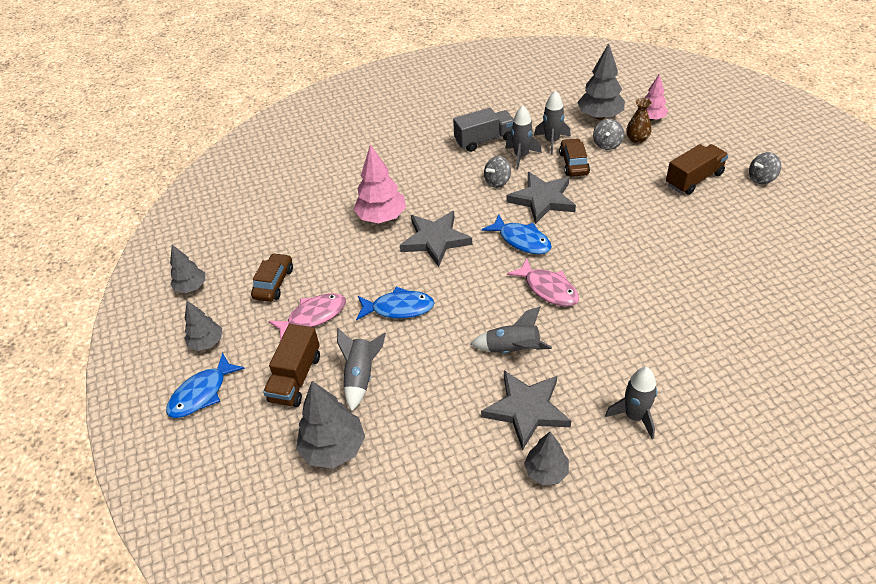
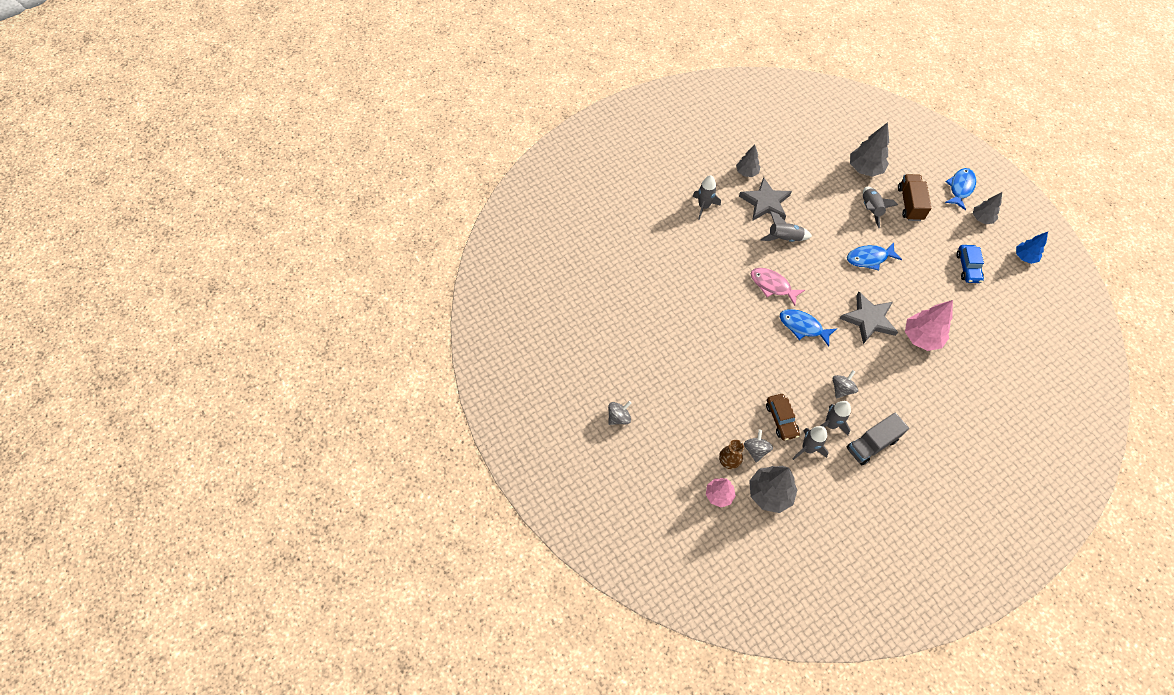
camera: 165 degrees right, 15 degrees up
(191, 287) = (1024, 257): grey tree -> blue tree
(274, 283) = (968, 267): brown car -> blue car
(313, 316) = (923, 245): pink fish -> none
(542, 200) = (797, 371): grey star -> none
(694, 179) = (675, 410): brown truck -> none

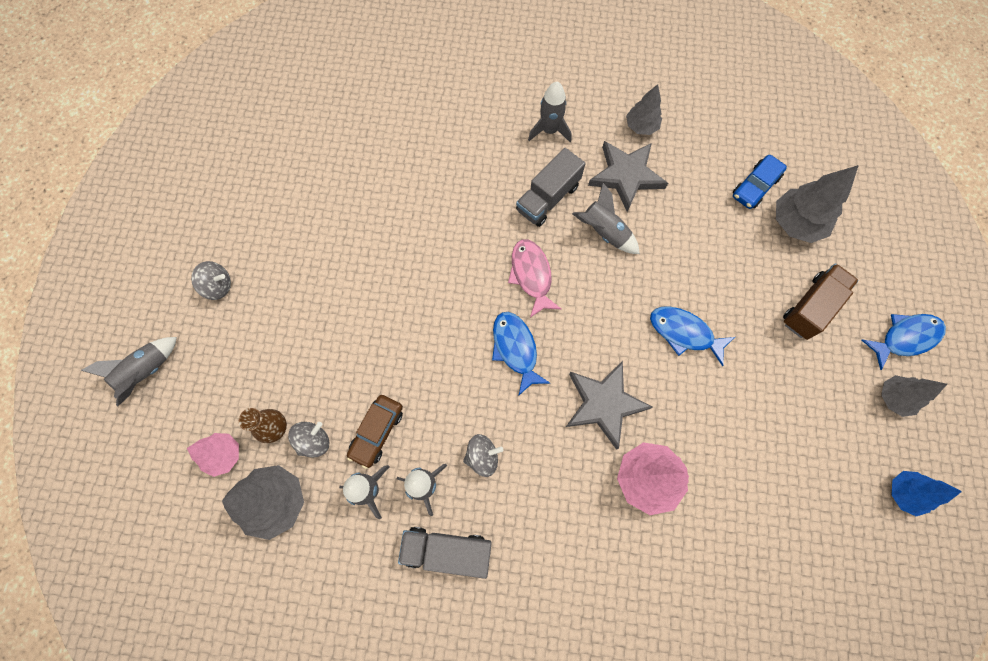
camera: 40 degrees right, 10 degrees up
(739, 241) = (548, 198): none -> grey truck
(870, 209) = (750, 277): grey rocket -> grey rocket (146, 372)
(968, 267) = (805, 443): blue car -> blue car (755, 187)

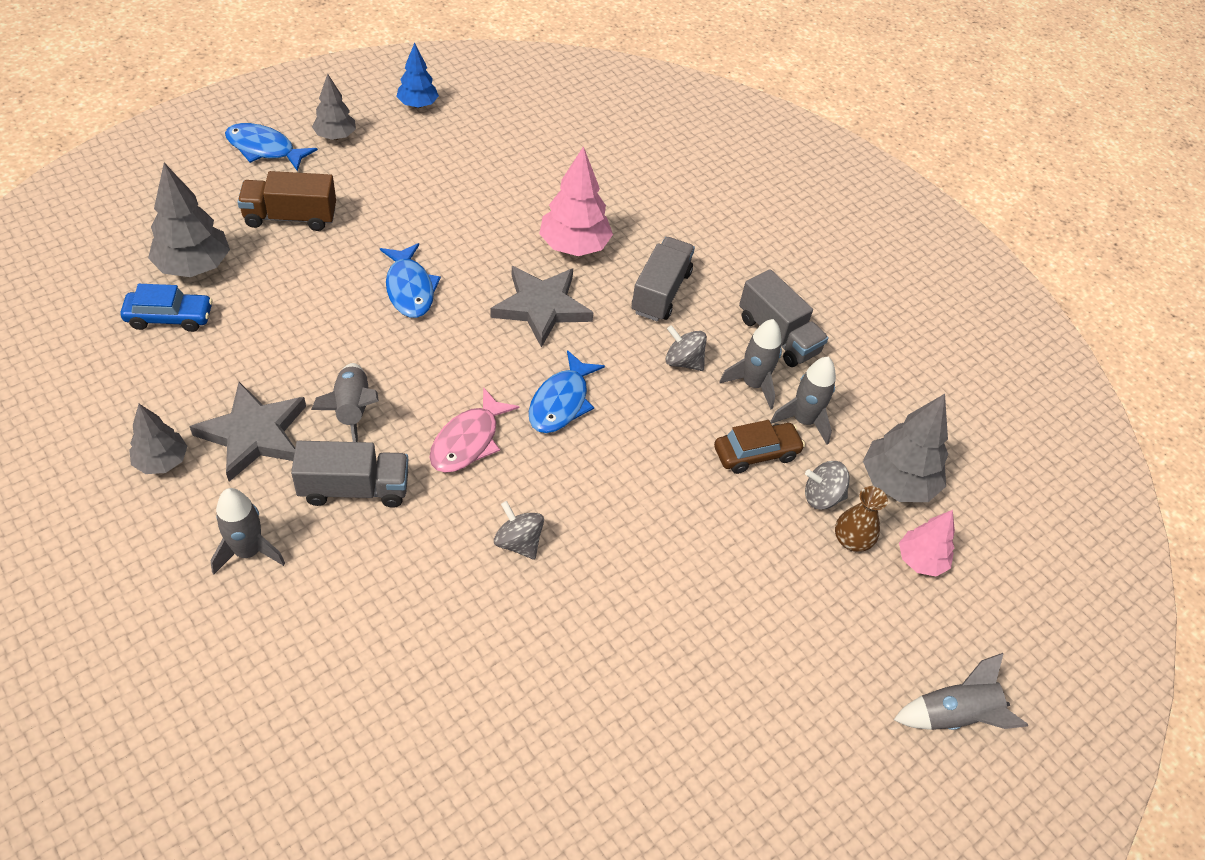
camera: 140 degrees left, 20 degrees down
(218, 286) = (801, 740): grey spinning top -> grey spinning top (518, 542)
(554, 502) = (661, 292): none -> grey truck

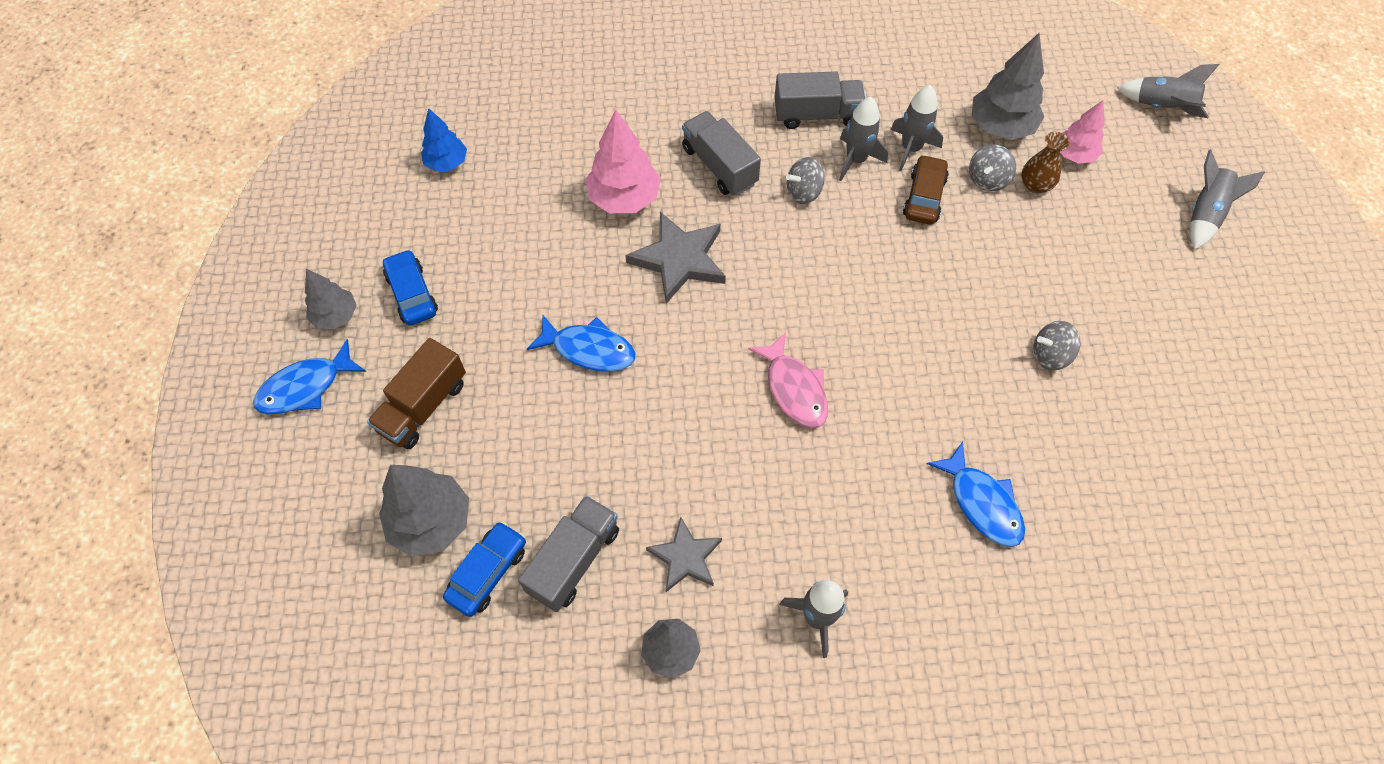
camera: 50 degrees left, 10 degrees up
(254, 434) = (685, 557): grey star -> grey star, size x0.65
(352, 411) = (706, 464): grey rocket -> grey rocket (1162, 107)
(354, 488) = (795, 501): grey truck -> grey truck (574, 560)
(385, 166) = (412, 294): none -> blue car
(418, 105) = (345, 226): blue tree -> blue tree (447, 163)
(518, 542) = (919, 404): grey spinning top -> grey spinning top (1050, 355)
(561, 402) = (794, 300): blue fish -> blue fish (982, 503)

